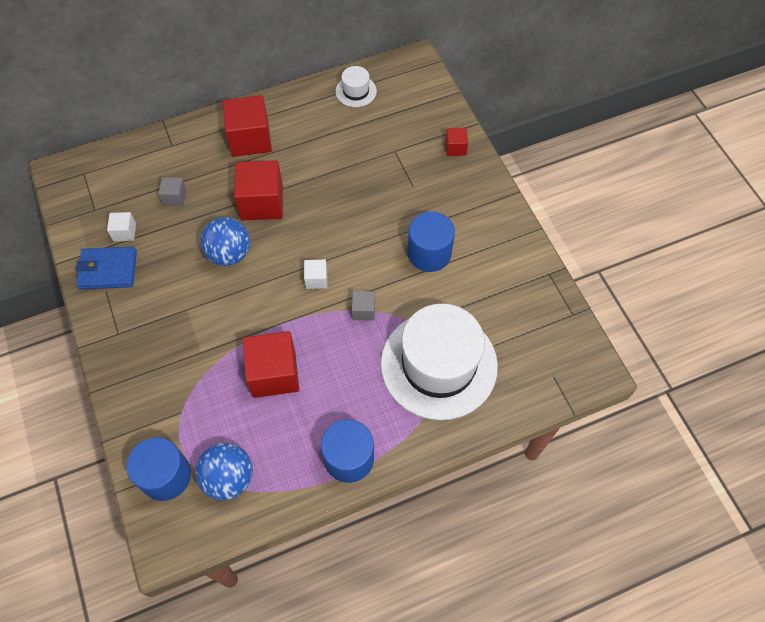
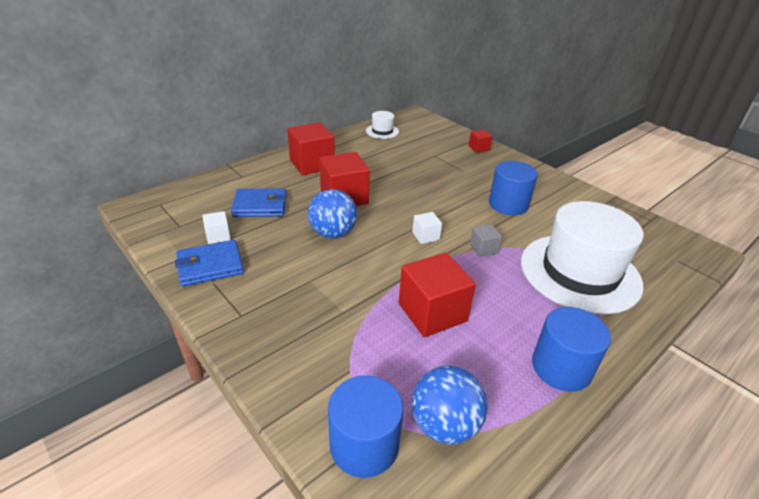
camera: 20 degrees left, 25 degrees down
(175, 197) = (260, 206): grey cube -> blue wallet

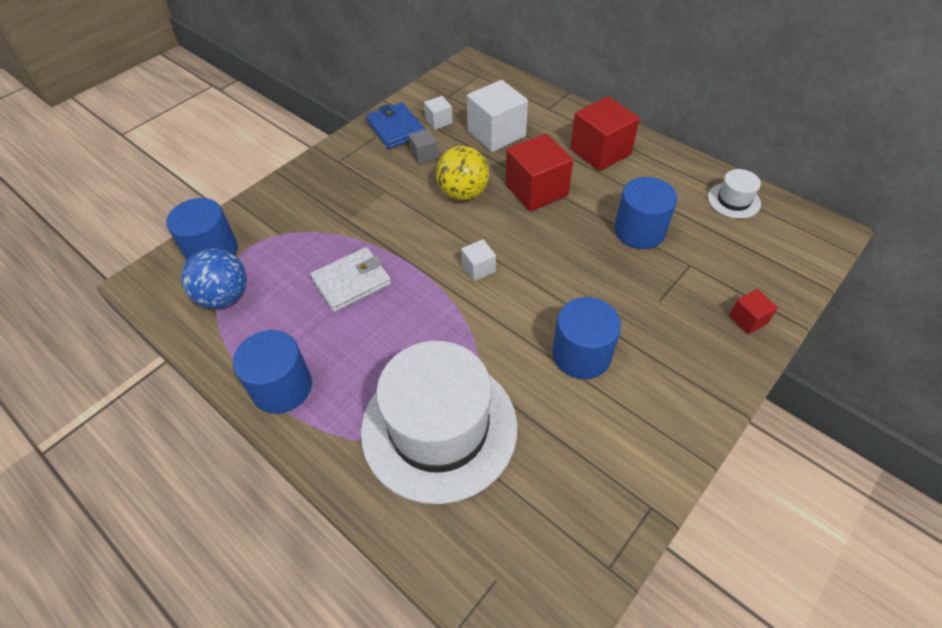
camera: 85 degrees right, 15 degrees up
(260, 206) = (496, 134): blue wallet -> white cube
(333, 233) = (463, 193): blue ball -> yellow ball
(401, 165) = (639, 231): none -> blue cylinder
(432, 312) = (351, 282): red cube -> white wallet
(483, 249) = (466, 324): grey cube -> grey cube (424, 155)

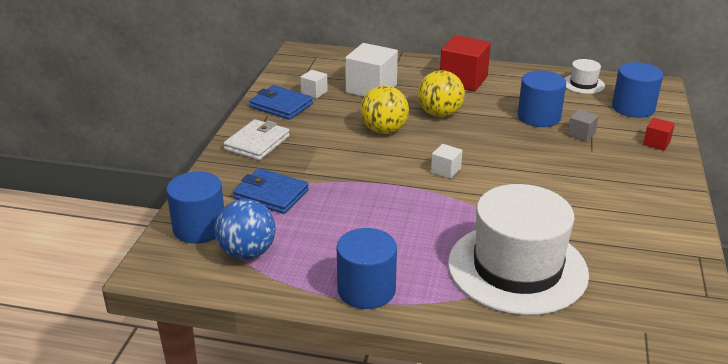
camera: 30 degrees left, 20 degrees down
(299, 236) = (271, 194): none -> blue wallet
(351, 282) = (352, 209): white wallet -> white wallet (257, 143)
(424, 155) = (325, 116): grey cube -> grey cube (581, 134)
(536, 190) = (440, 114): red cube -> yellow ball
(581, 354) = (572, 195): blue cylinder -> blue cylinder (633, 108)

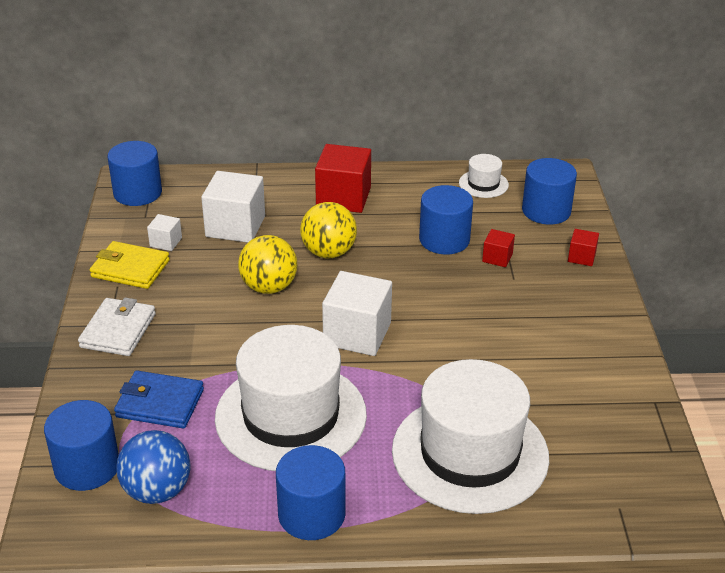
camera: 15 degrees left, 5 degrees up
(281, 105) = (130, 269): blue wallet -> yellow wallet
(304, 60) = (137, 193): none -> blue cylinder
(372, 218) = (291, 416): none -> white hat
(446, 170) = (357, 334): white cube -> white cube, size x2.03
(581, 134) = (497, 258): grey cube -> red cube

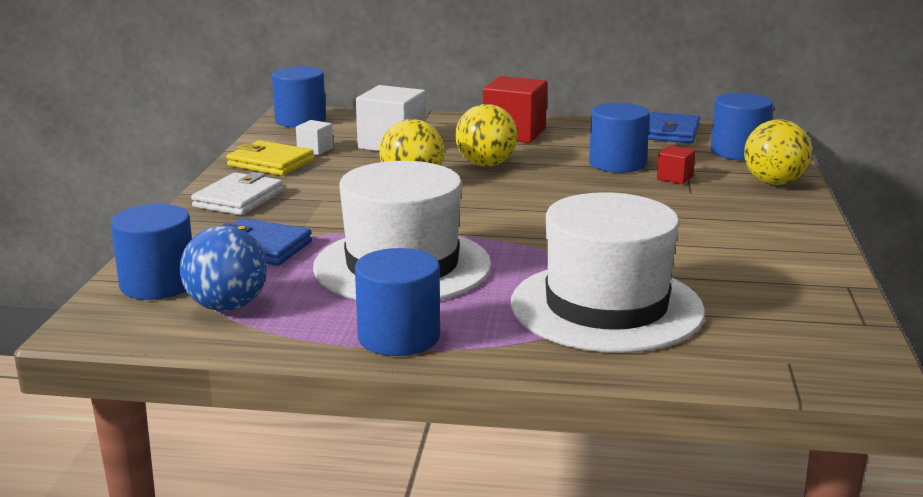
camera: 10 degrees right, 15 degrees down
(357, 334) = (499, 217): white cube -> none
(483, 184) = (671, 132): white hat -> blue wallet
(581, 257) = (774, 182): red cube -> yellow ball

